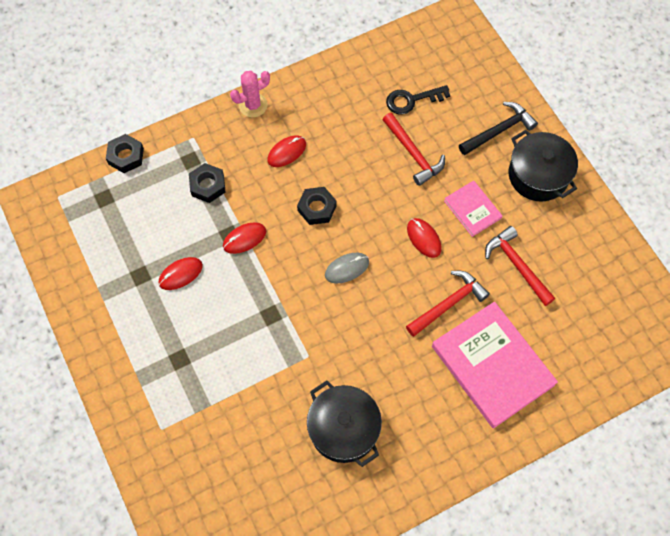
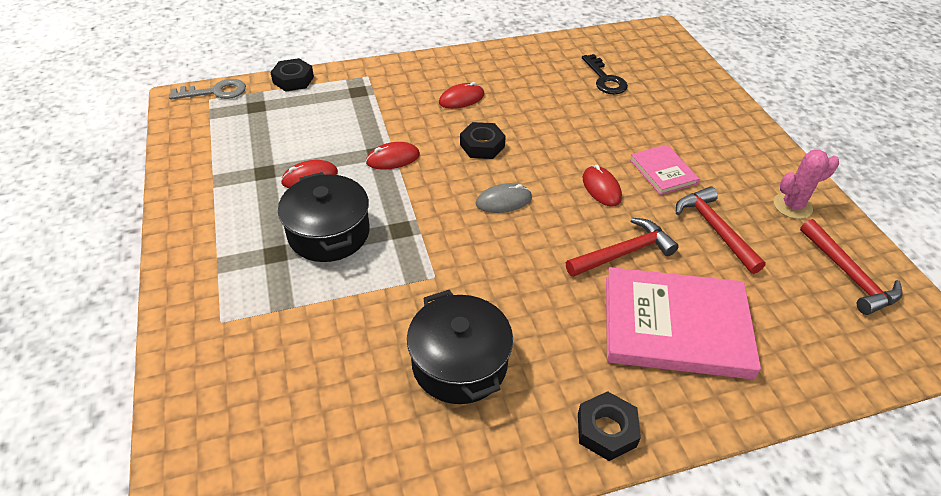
camera: 10 degrees right, 20 degrees down
(60, 186) = (215, 92): none -> grey key
(207, 185) = (368, 112): black nut -> black nut (606, 430)
(253, 105) = (437, 62): pink cactus -> pink cactus (792, 206)
(412, 100) = (605, 79): black key -> black key turned 105 degrees counterclockwise
(413, 154) = (600, 118): red hammer -> red hammer (849, 275)
(492, 365) = (675, 326): pink book -> pink book turned 60 degrees counterclockwise
(499, 130) = (699, 113): black hammer -> none
(538, 175) = (743, 154): black pot -> black pot (329, 233)

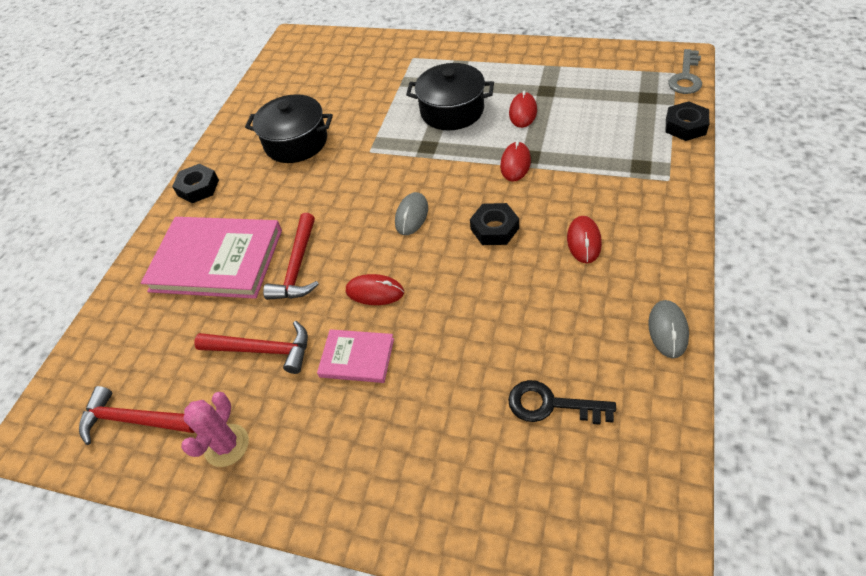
camera: 130 degrees right, 5 degrees up
(512, 52) = (668, 330): none -> grey mouse
(675, 326) = (216, 260): pink book -> pink book turned 60 degrees clockwise

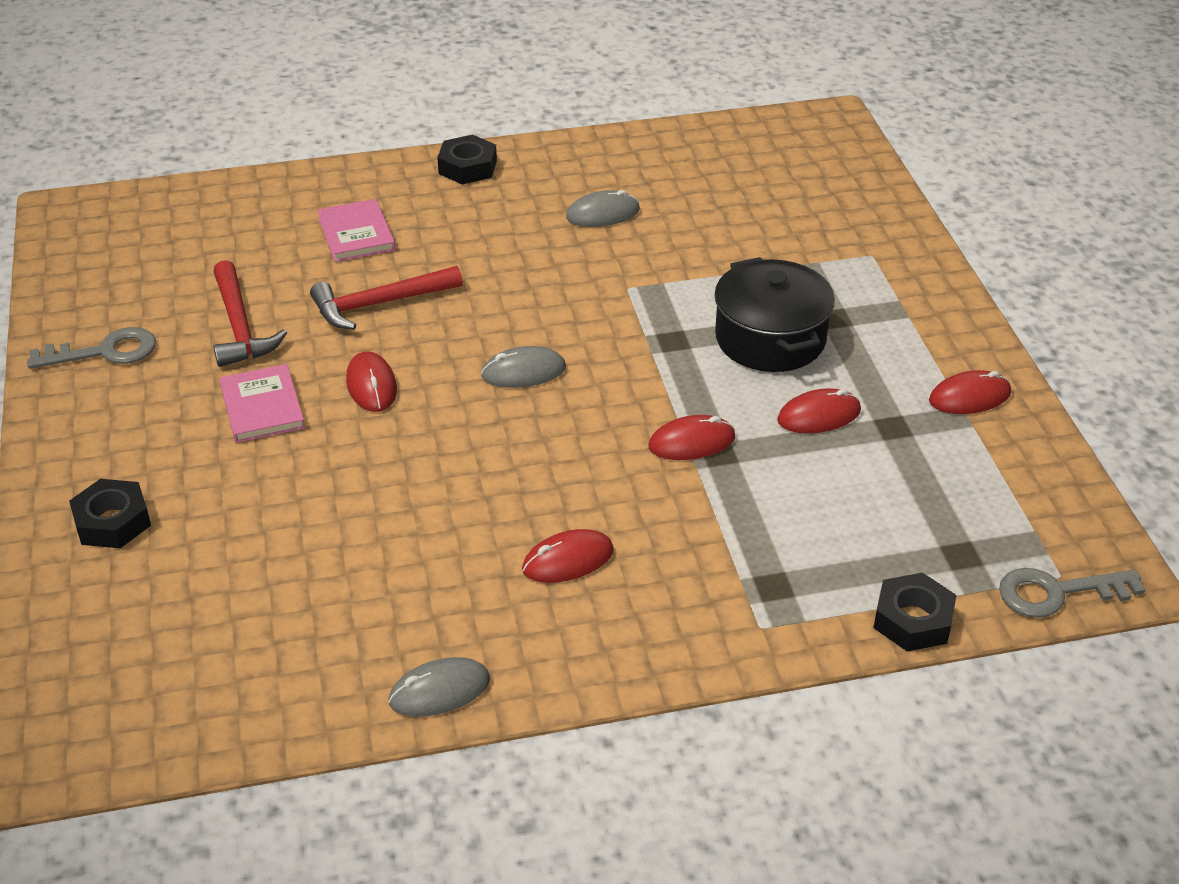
camera: 55 degrees right, 10 degrees down
(134, 420) = (110, 272): red hammer -> none
(216, 260) = (356, 234): pink book -> pink book, size x0.51
(226, 445) = (105, 352): pink cactus -> grey key
(296, 142) = (603, 214): black pot -> grey mouse
(494, 229) = (542, 460): black nut -> black nut (112, 521)
(540, 60) = (969, 397): none -> red mouse
(551, 405) = (263, 602): black key -> none

